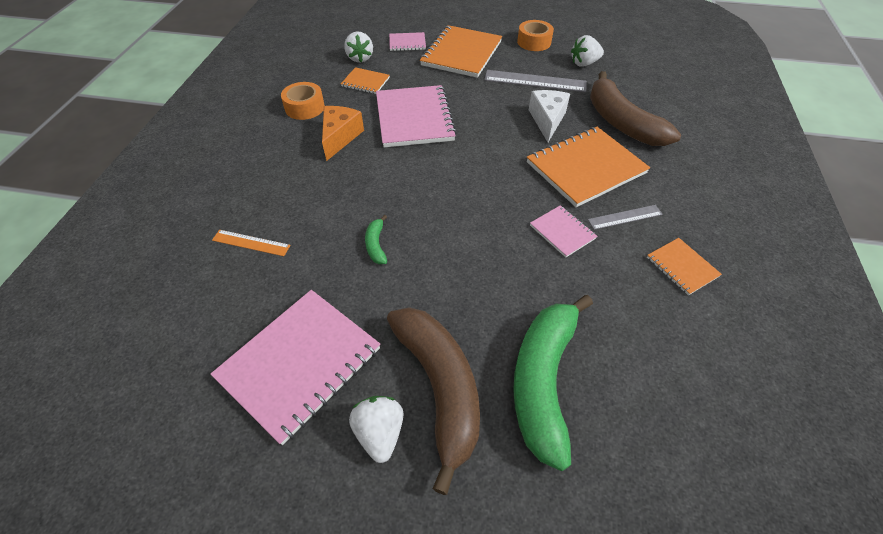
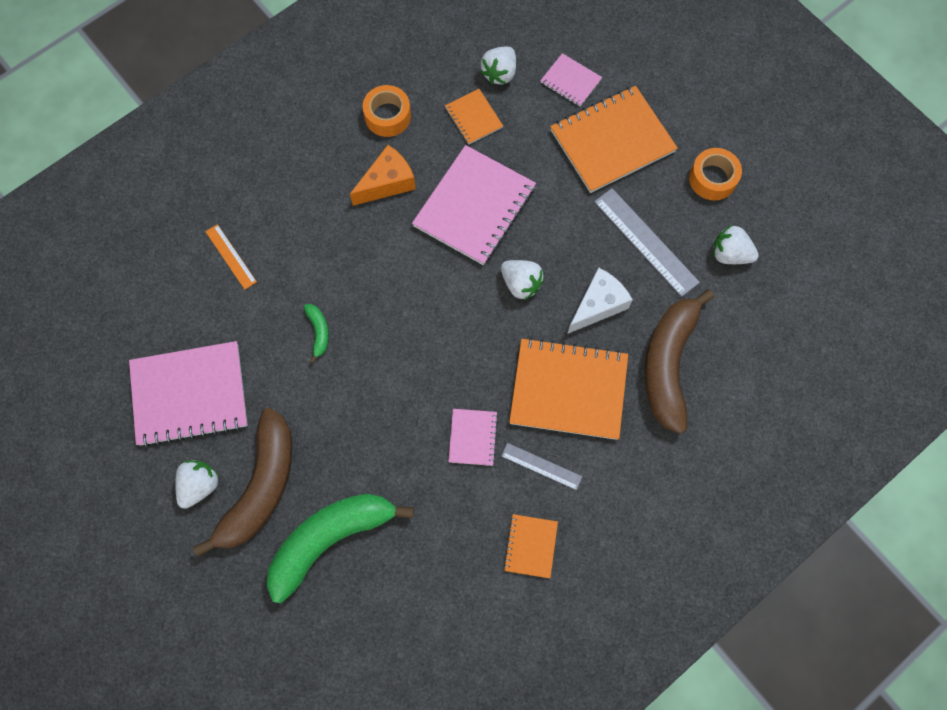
camera: 40 degrees right, 20 degrees up
(376, 245) = (318, 332): green banana -> green banana turned 135 degrees clockwise
(489, 136) = (521, 284): none -> white strawberry

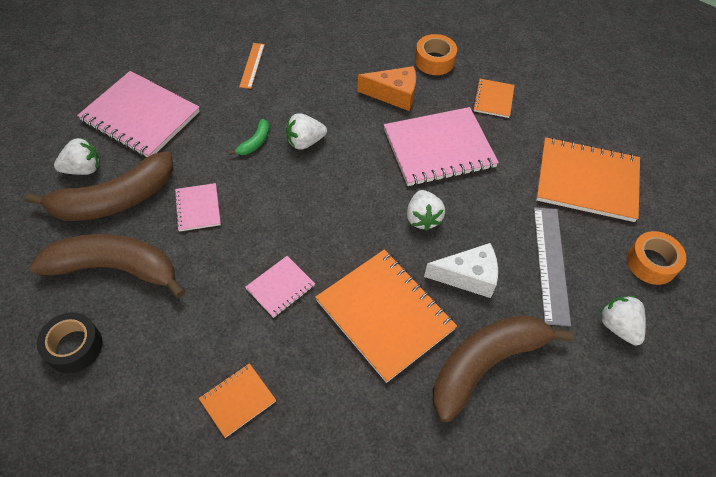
camera: 40 degrees right, 15 degrees down
(330, 539) = (115, 268): green banana -> brown banana
(372, 622) = (74, 347): none -> black tape
(499, 73) = (539, 87): white strawberry -> white strawberry (305, 142)
(541, 466) = (308, 350): grey ruler -> none
(570, 81) = (589, 125): pink notebook -> pink notebook (198, 208)

